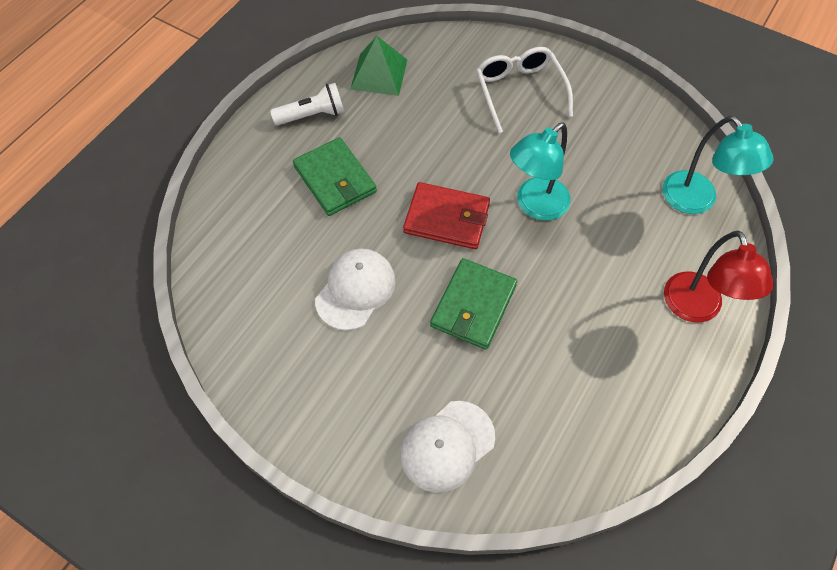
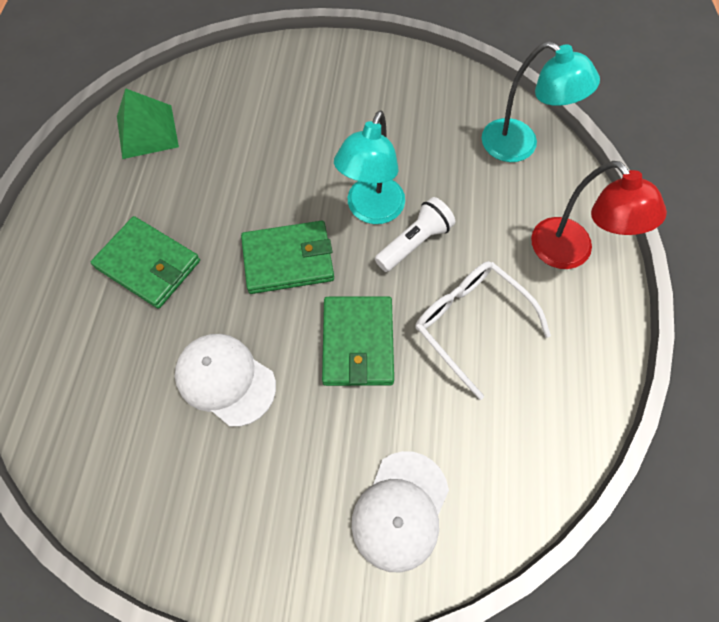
camera: 25 degrees left, 5 degrees up
(312, 115) = (91, 203): white flashlight -> white flashlight (414, 242)
(355, 290) = (225, 379): white cap -> white cap turned 60 degrees counterclockwise
(447, 218) = (288, 259): red wallet -> green wallet
(519, 91) = (302, 98): white glasses -> white glasses (470, 323)

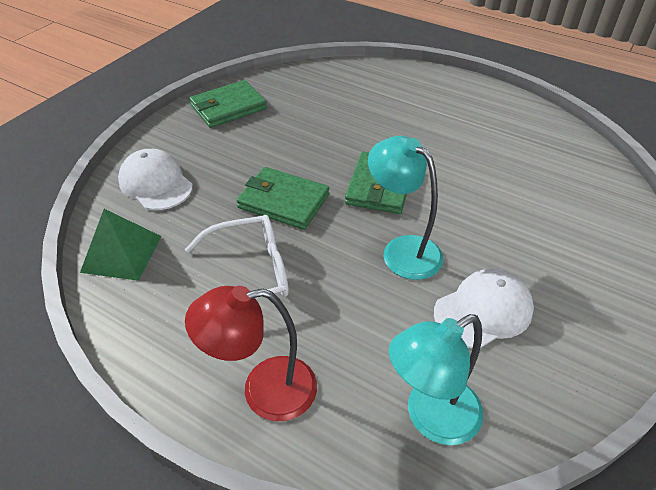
camera: 115 degrees right, 20 degrees down
(147, 131) = (548, 143): green pyramid -> green pyramid (121, 253)
(148, 264) = (414, 121): green wallet -> green wallet (228, 107)
(225, 379) = (303, 135): white cap -> white cap (483, 311)
(414, 242) = (352, 267): white flashlight -> none

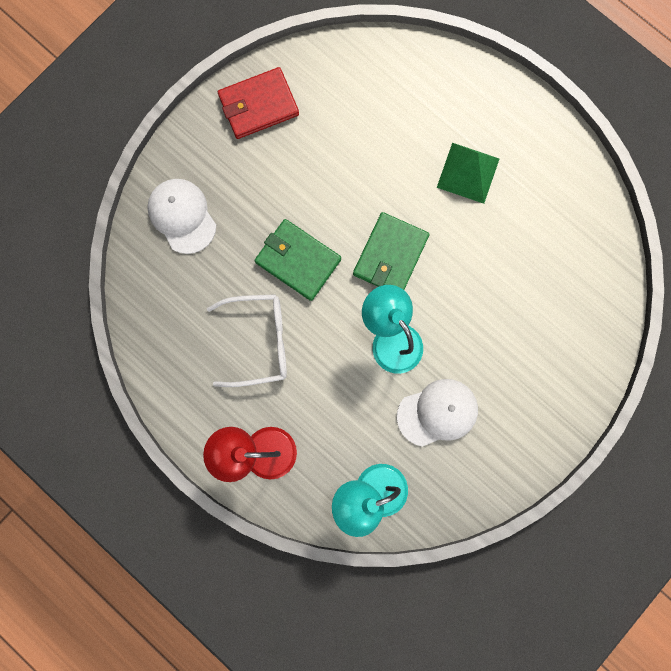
camera: 10 degrees right, 35 degrees up
(121, 253) = (154, 301): green pyramid -> green pyramid (468, 172)
(228, 107) = (258, 105): green wallet -> red wallet

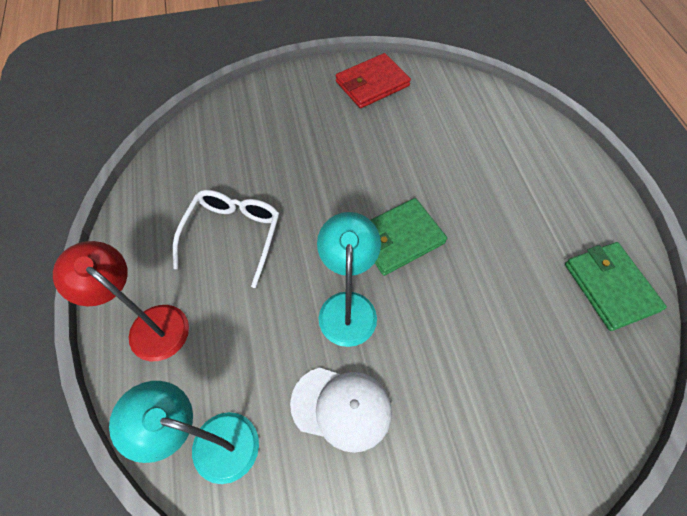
camera: 35 degrees right, 20 degrees down
(182, 216) = (256, 118): white cap -> none
(258, 105) = (372, 84): red wallet -> red wallet turned 45 degrees counterclockwise
(259, 341) = (233, 235): white glasses -> white glasses turned 105 degrees counterclockwise
(298, 261) = (316, 196): green wallet -> green wallet (610, 287)
(468, 172) = (516, 216): green pyramid -> none

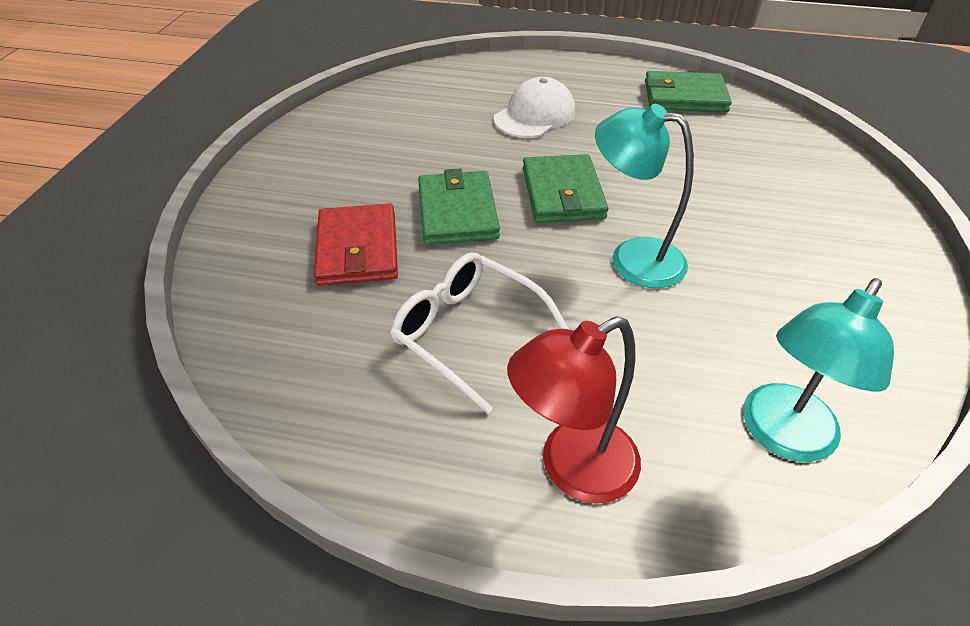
camera: 65 degrees left, 15 degrees down
(341, 407) = (760, 301): white cap -> white cap (534, 115)
(342, 185) = (457, 212): none -> green wallet
(372, 84) = (320, 142): red wallet -> red wallet (358, 249)

